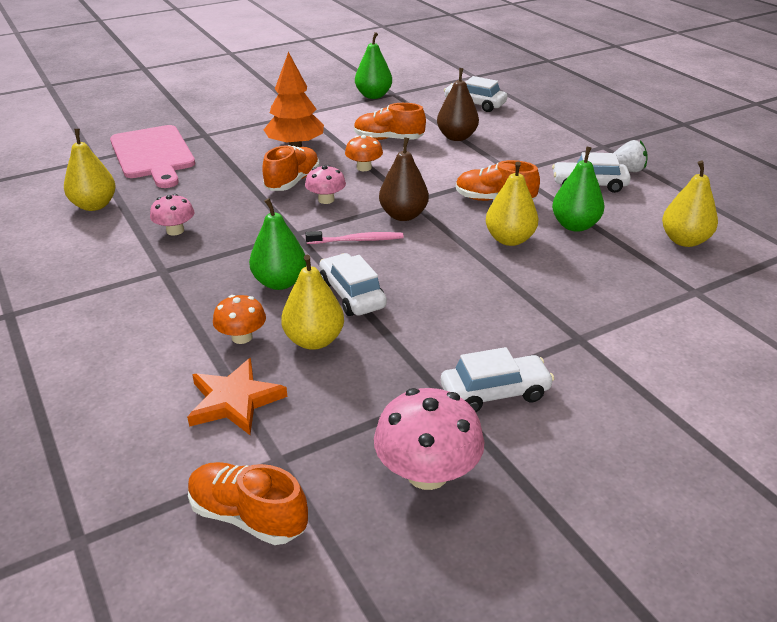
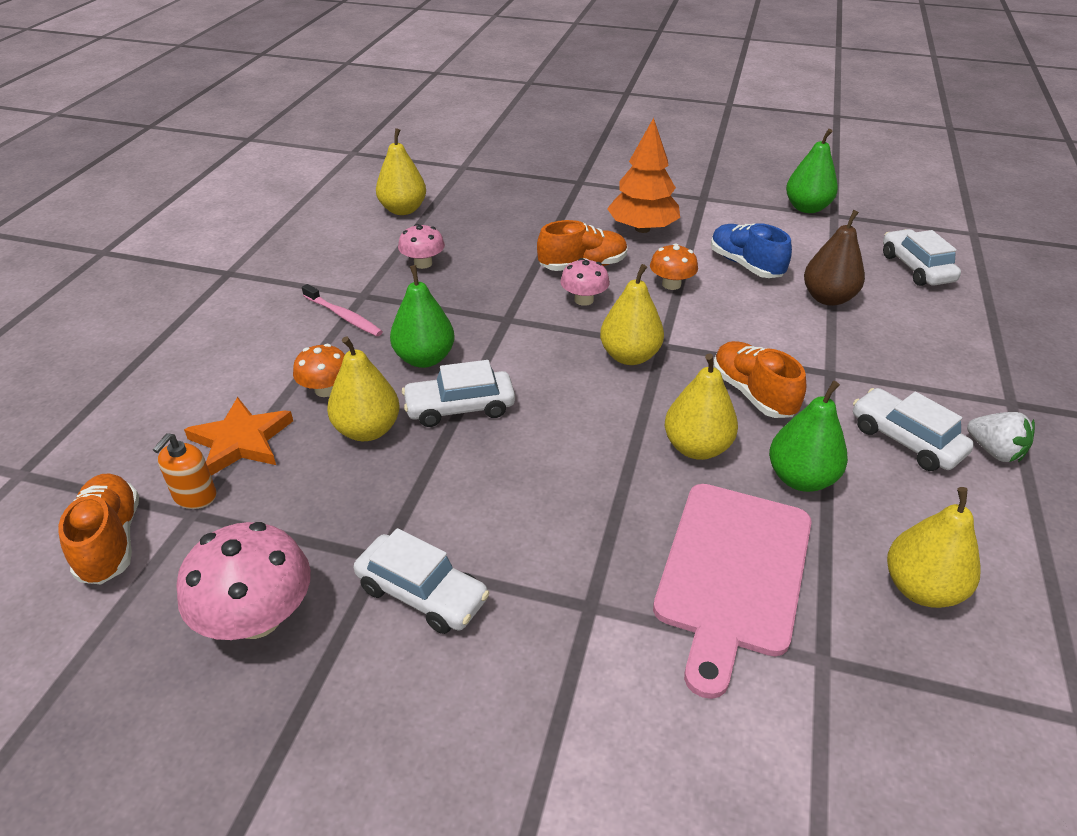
camera: 45 degrees right, 5 degrees up
(153, 154) = (510, 183): pink cutting board -> pink cutting board (732, 573)
(262, 450) = (195, 496): none -> orange soap dispenser
(352, 295) = (460, 408): white car -> white car turned 120 degrees counterclockwise
(357, 240) = (547, 357): pink toothbrush -> pink toothbrush (343, 316)
(388, 139) = (745, 265): orange shoe -> blue shoe
(403, 215) = (629, 356): brown pear -> yellow pear

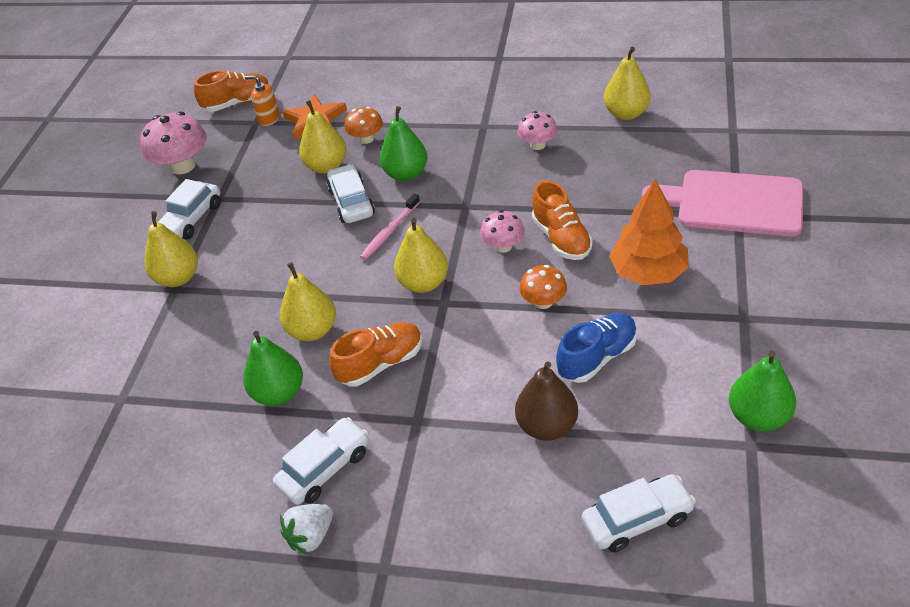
camera: 90 degrees right, 5 degrees up
(343, 316) = (453, 124): pink toothbrush -> pink toothbrush (389, 231)
(732, 573) = (192, 353): pink cutting board -> pink cutting board (733, 203)
(921, 588) = (168, 458): yellow pear -> yellow pear (178, 278)

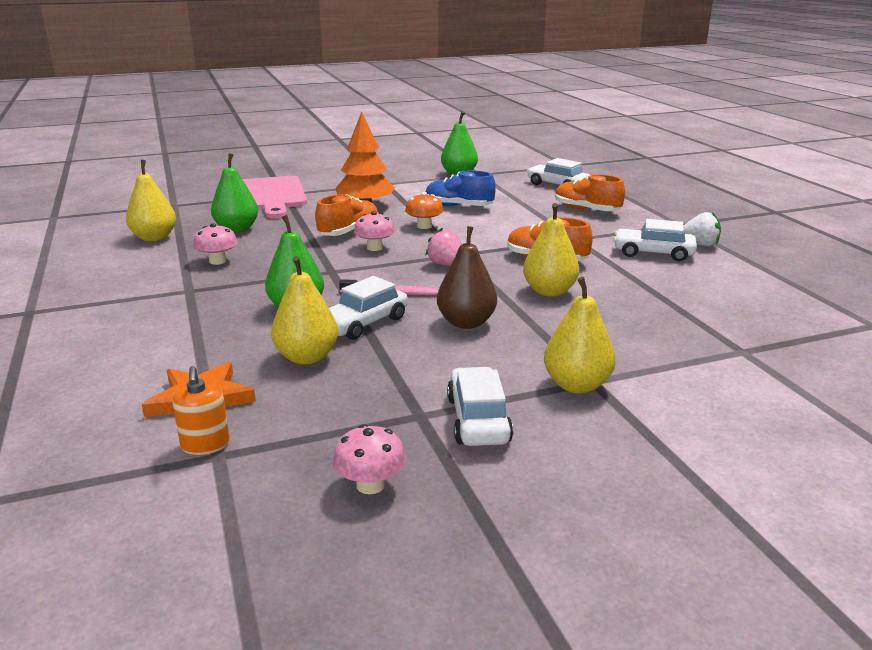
camera: 125 degrees left, 20 degrees down
(183, 166) = (370, 485): pink mushroom -> pink mushroom, size x0.59
(191, 219) = (478, 420): white car -> white car turned 90 degrees counterclockwise
(237, 103) = (159, 502): orange shoe -> orange shoe (586, 210)
(279, 393) = (625, 285): green pear -> green pear (237, 229)
(366, 139) = (236, 348): orange mushroom -> none
(423, 283) = (446, 265): yellow pear -> pink strawberry
(547, 426) = (528, 209): brown pear -> brown pear (466, 323)

